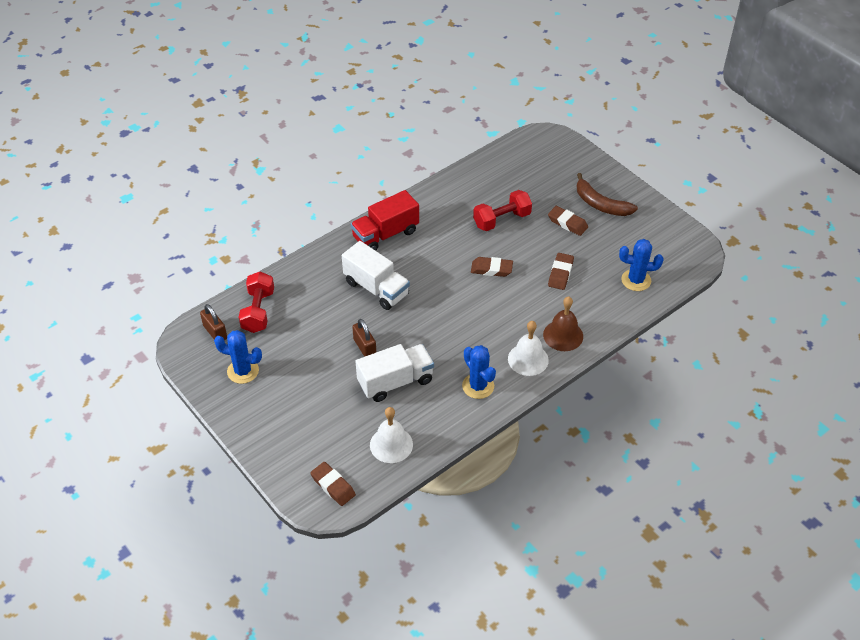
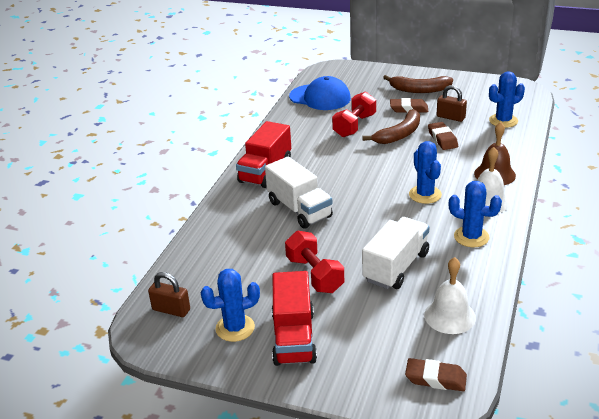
camera: 30 degrees left, 15 degrees down
(258, 311) = (201, 273): red dumbbell -> red dumbbell (314, 275)
(273, 401) = (294, 337): none -> red truck
(365, 347) = (337, 255): brown padlock -> brown padlock (450, 117)
(376, 288) = (299, 209): white truck -> white truck turned 45 degrees clockwise
(485, 325) = (425, 195): none -> blue cactus
(491, 269) = (384, 158): brown eraser -> none
(504, 170) = (320, 97): none -> blue cap
(530, 249) = (399, 134): none -> brown banana

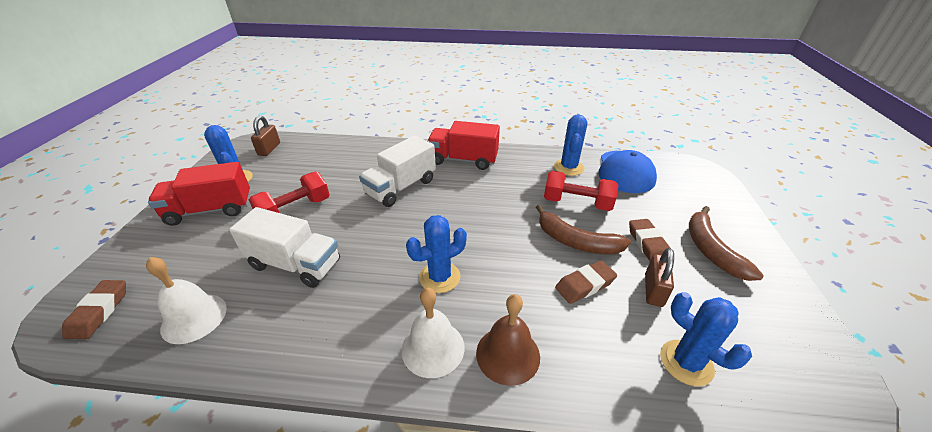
camera: 75 degrees right, 5 degrees up
(471, 237) = (345, 331): blue cactus -> blue cactus (568, 167)

